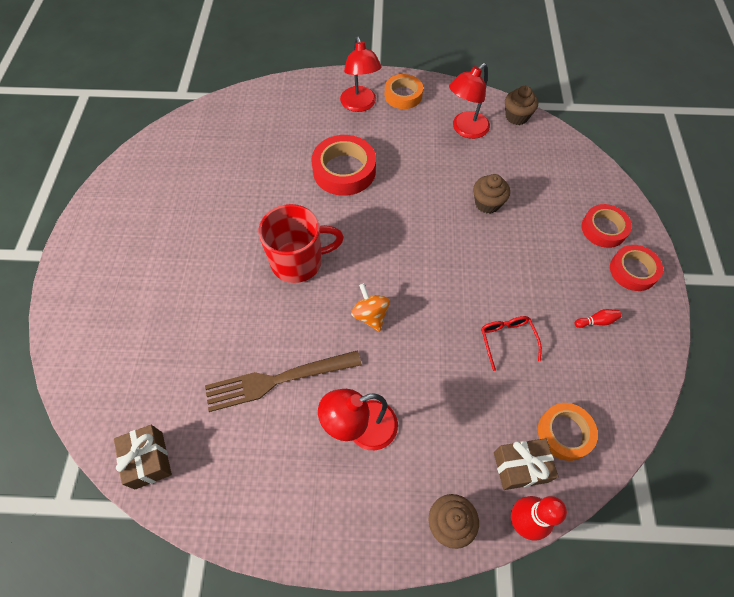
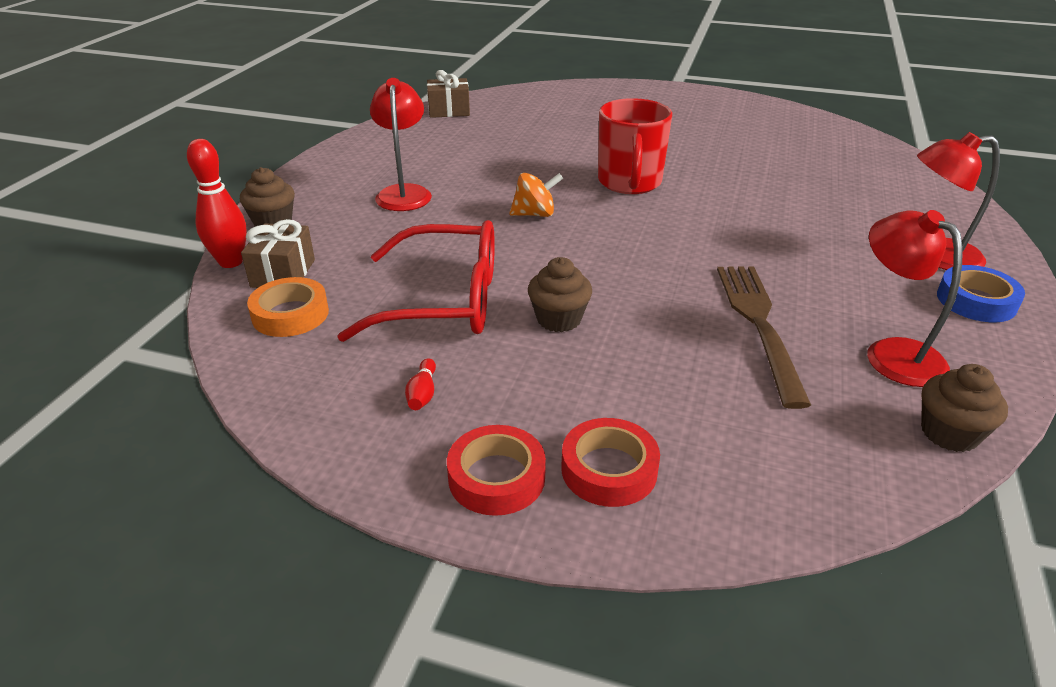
camera: 105 degrees right, 25 degrees down
(277, 380) = (486, 160): brown fork -> brown fork (758, 324)
(344, 170) = (782, 226): red tape -> none
(403, 95) = (976, 301): orange tape -> blue tape
(487, 203) = (700, 338): brown cupcake -> brown cupcake (559, 319)
(507, 340) = (445, 301): red glasses -> red glasses, size x2.09

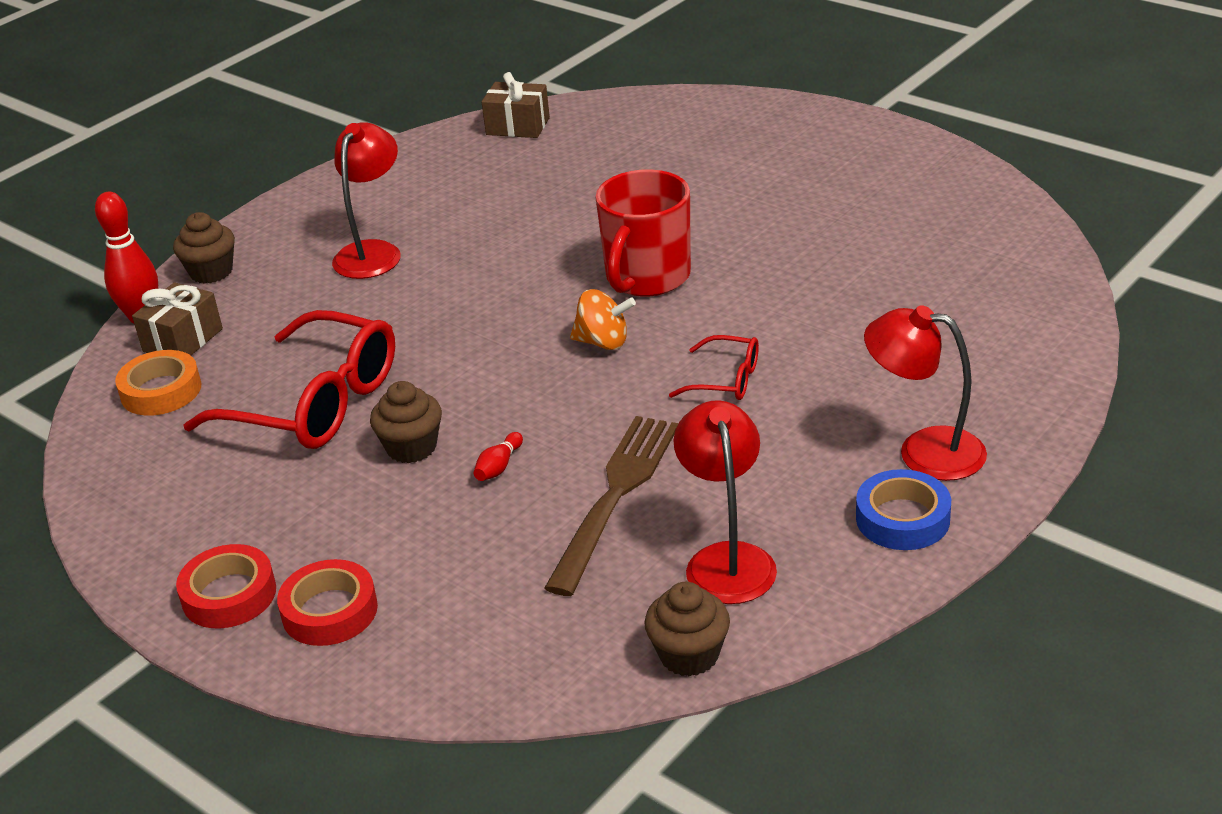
camera: 25 degrees right, 0 degrees up
(422, 394) = (223, 501): red bowling pin -> red bowling pin (499, 467)
(535, 214) = (495, 307): orange spinning top -> orange spinning top (603, 342)
(753, 235) = (726, 380): none -> red glasses

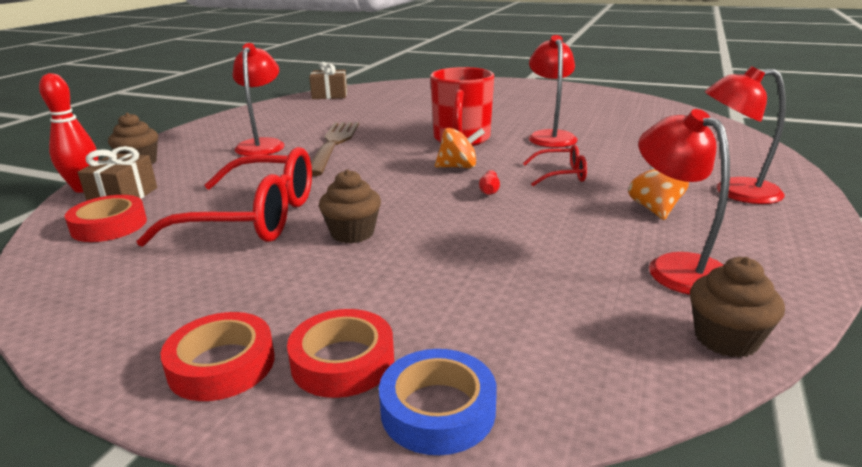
camera: 20 degrees left, 10 degrees down
(161, 391) = (109, 226): orange tape -> red tape
(499, 467) = (435, 236): red bowling pin -> red bowling pin (489, 190)
(615, 495) = (545, 240): brown fork -> brown fork (333, 144)
(779, 289) = (550, 136): none -> red lamp
(788, 466) = (654, 209): none -> orange spinning top
(902, 518) = (771, 226): blue tape -> blue tape (438, 410)

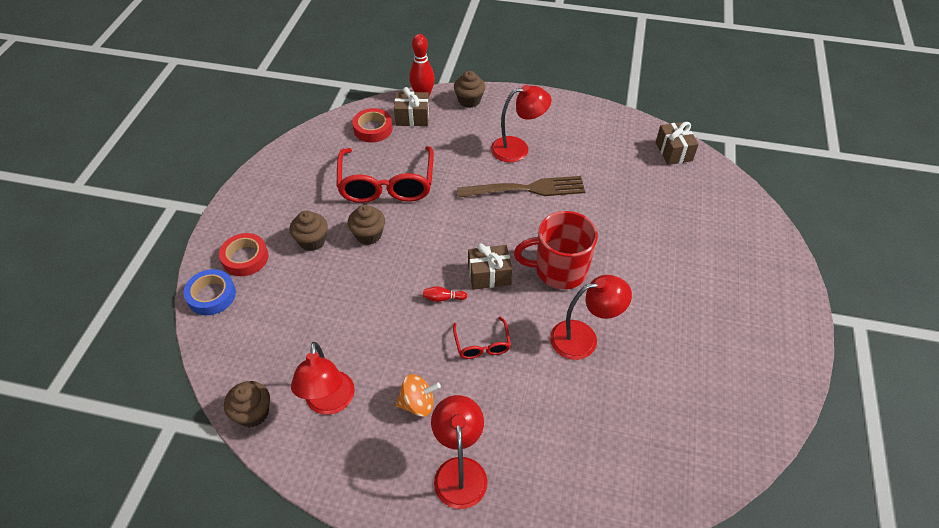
camera: 80 degrees right, 25 degrees up
(222, 365) = (246, 219): red tape -> none
(337, 282) = (312, 241): none -> brown cupcake
(458, 167) = (489, 275): orange spinning top -> brown gift
(676, 267) = (329, 403): red lamp -> red lamp turned 120 degrees clockwise

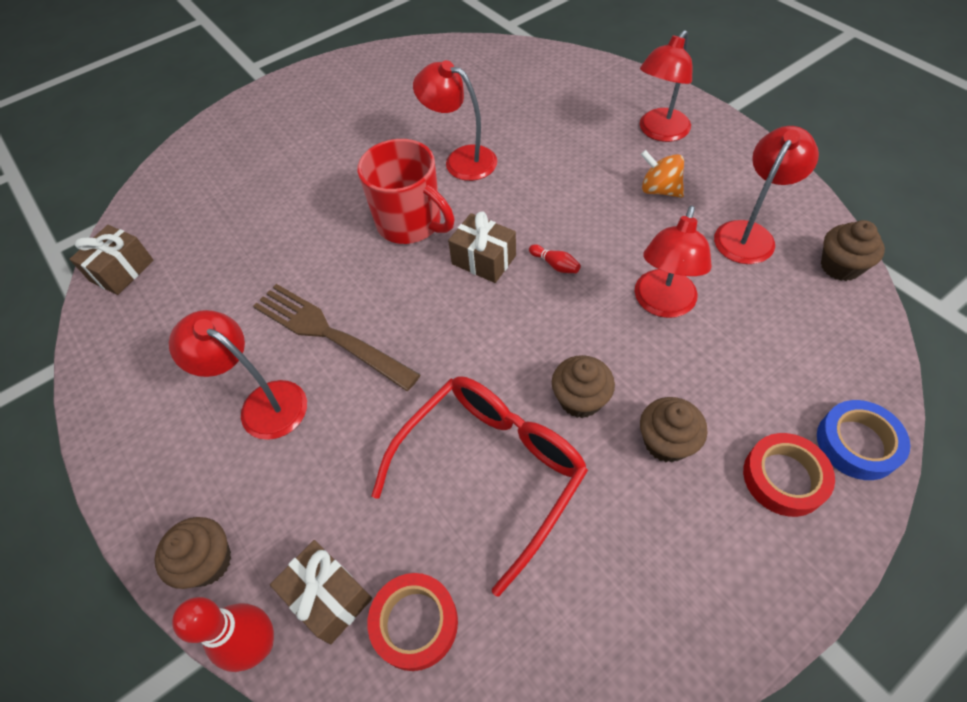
camera: 135 degrees left, 5 degrees up
(358, 312) = (662, 304): none -> red lamp
(482, 345) = (556, 202): red glasses -> none

